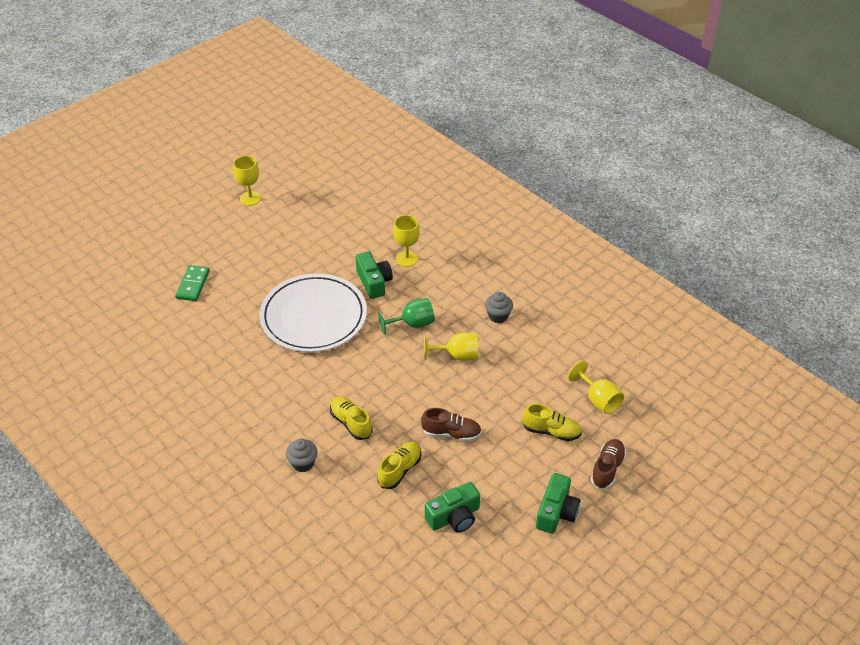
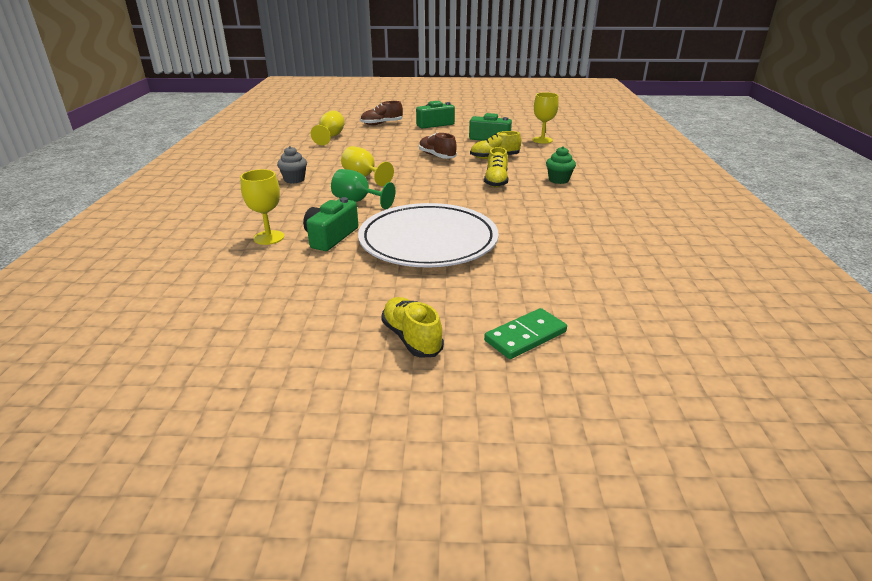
camera: 135 degrees left, 15 degrees down
(250, 198) = (282, 416): yellow goblet -> yellow goblet (542, 140)
(303, 463) = (558, 180): grey cupcake -> green cupcake
(551, 431) = (380, 139): yellow shoe -> yellow shoe (411, 338)

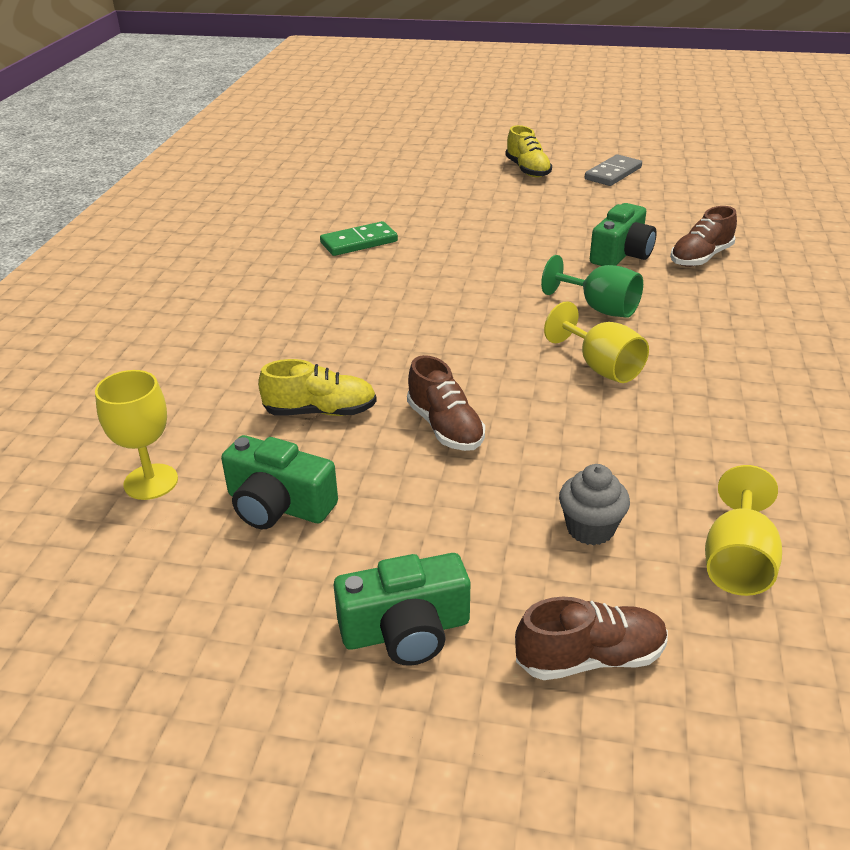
camera: 170 degrees left, 5 degrees up
(269, 237) = (700, 258): yellow goblet -> brown shoe
(294, 180) = (733, 369): grey cupcake -> grey cupcake (590, 529)
(303, 339) = (613, 173): none -> grey domino
(428, 241) = (501, 242): white plate -> none
(496, 181) = (361, 337): yellow shoe -> none
(525, 336) = (439, 167): green domino -> green domino (359, 242)
(558, 180) = (252, 332): green cupcake -> none

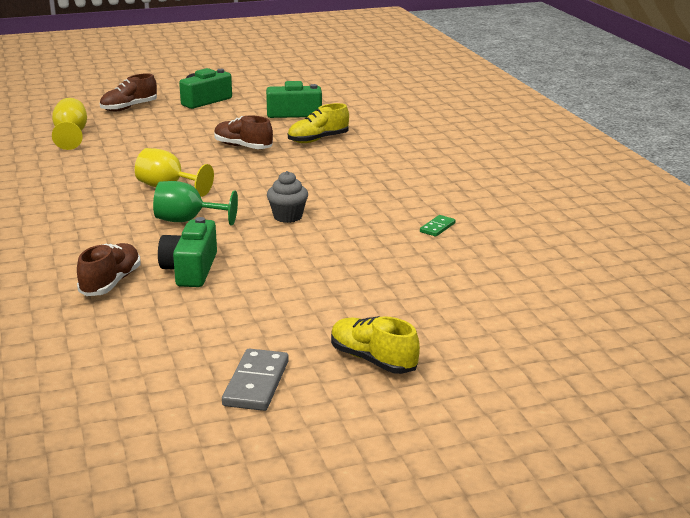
camera: 150 degrees right, 10 degrees down
(151, 482) = (362, 108): yellow goblet -> none
(359, 242) = (437, 227): green domino -> green domino, size x0.57
(590, 529) = (143, 132): grey cupcake -> grey cupcake (288, 216)

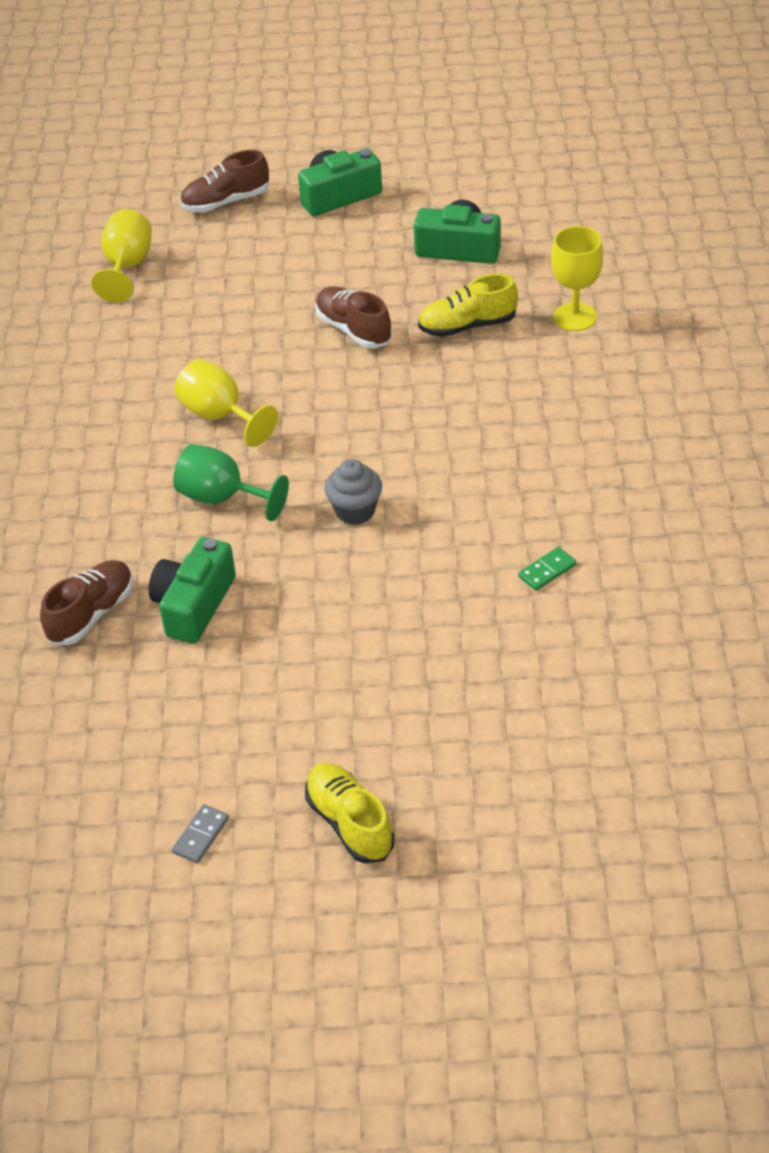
camera: 20 degrees right, 20 degrees up
(256, 383) = (201, 835): grey domino -> grey domino, size x0.57
(384, 131) = (575, 317): none -> yellow goblet

